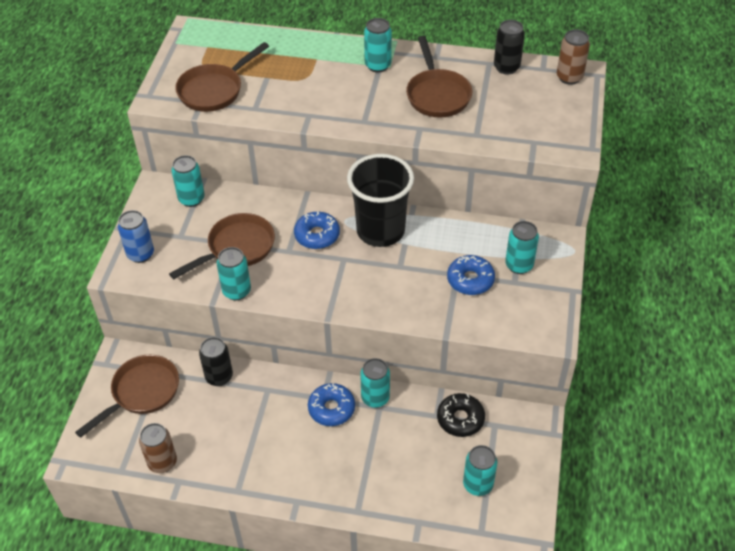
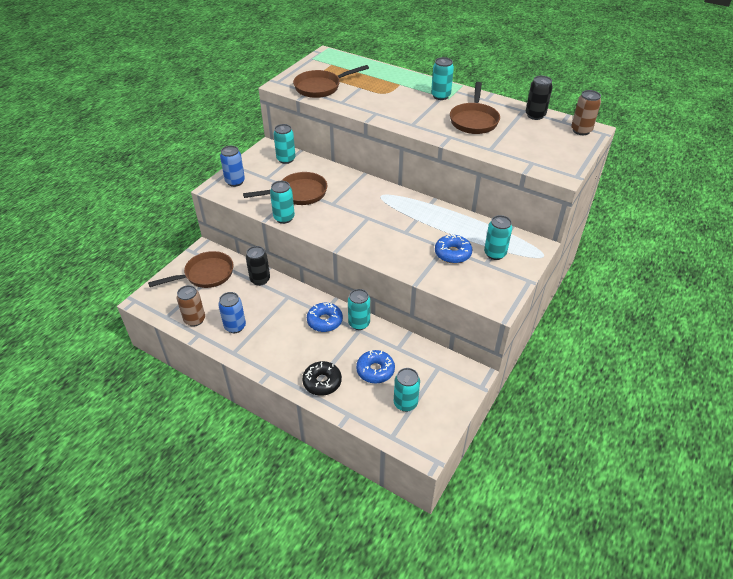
camera: 20 degrees right, 5 degrees down
(221, 454) = (235, 326): none -> blue can
(317, 235) = (357, 199): blue donut -> blue donut (375, 370)
(380, 231) = (403, 207): black cup -> none
(460, 419) = (414, 355): black donut -> black donut (322, 382)

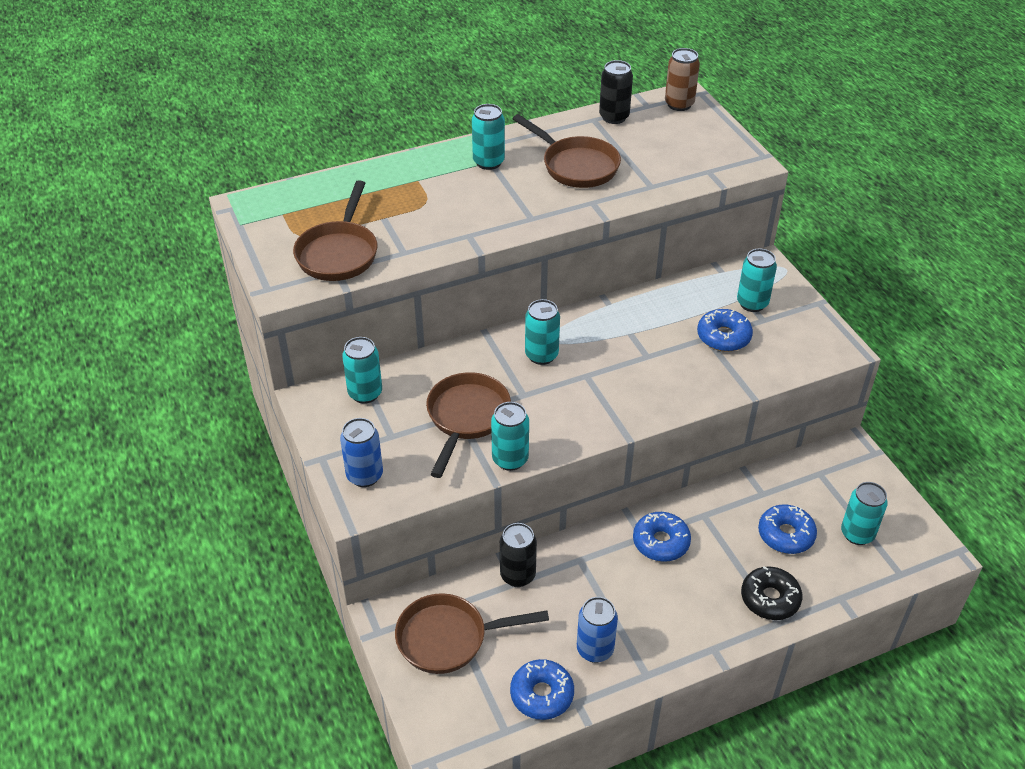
camera: 55 degrees left, 0 degrees up
(195, 320) = (542, 694): brown can -> blue donut
(205, 275) = (449, 638): brown pan -> brown pan turned 105 degrees counterclockwise
(359, 323) = (692, 509): turquoise can -> turquoise can (541, 355)

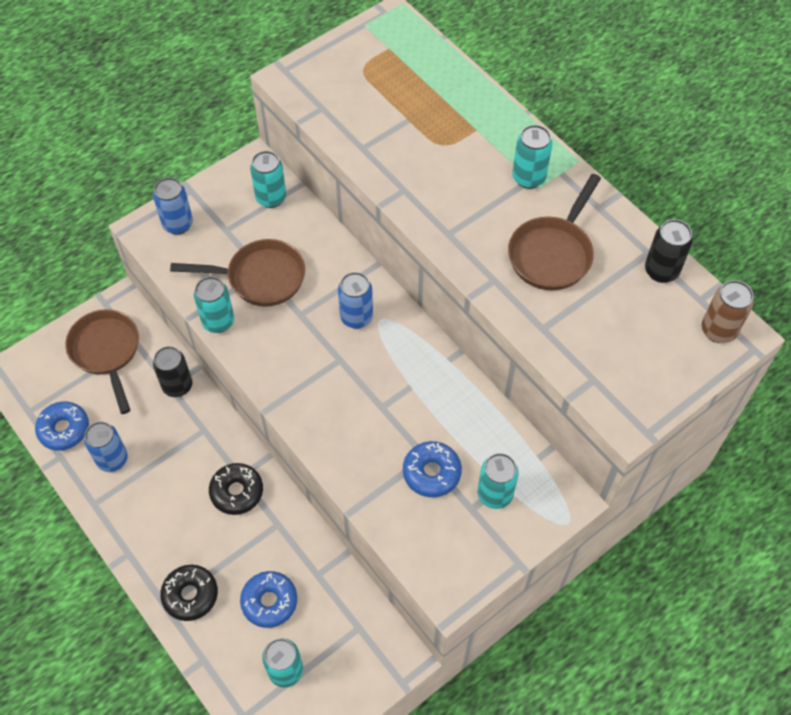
camera: 75 degrees right, 15 degrees up
(339, 253) = (346, 102): brown pan -> none
(541, 355) = (356, 317): turquoise can -> blue can
(661, 542) = (237, 492): blue donut -> black donut

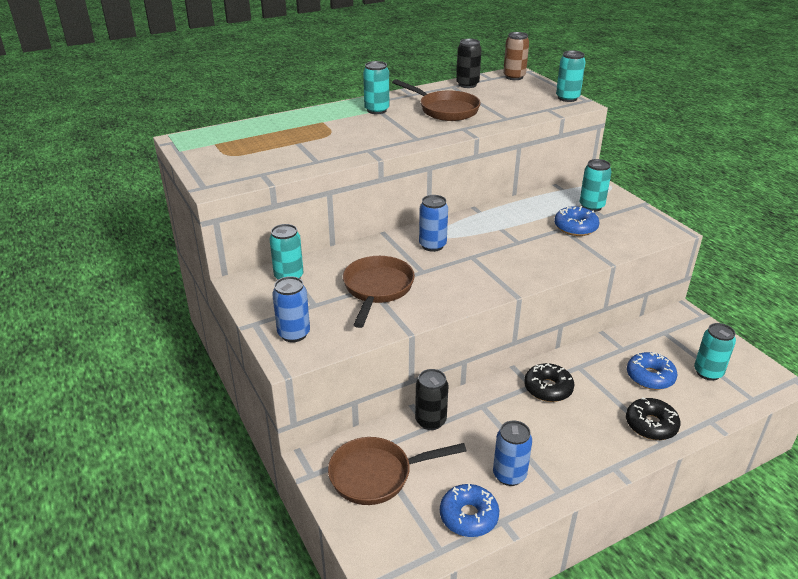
camera: 80 degrees left, 25 degrees down
(218, 322) = (419, 315): turquoise can -> turquoise can (567, 98)

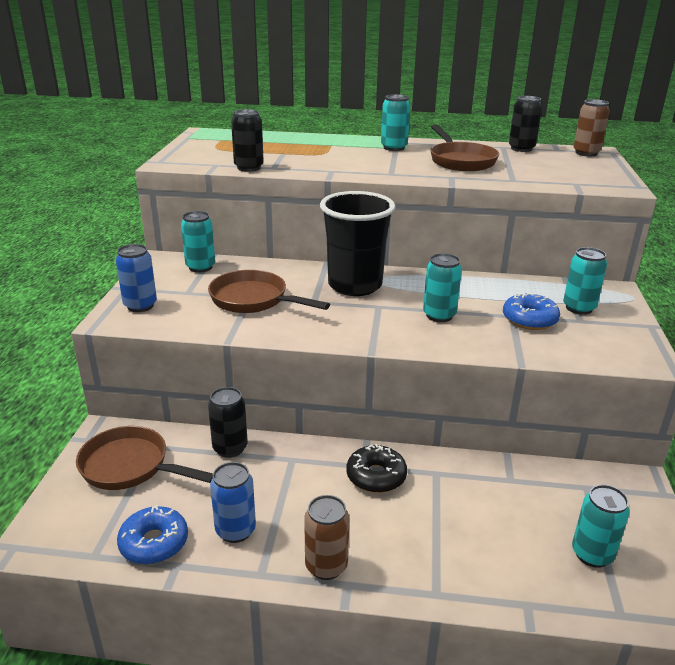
camera: 35 degrees right, 5 degrees down
(297, 168) = (249, 168): none -> black can
(377, 289) = (253, 300): brown pan -> brown pan turned 105 degrees counterclockwise
(432, 245) = (355, 285): blue can -> black cup
(567, 98) = (618, 180): turquoise can -> turquoise can (439, 315)
(589, 464) = (326, 566): none -> brown can
(650, 377) = (508, 522): blue donut -> none
(651, 425) = (445, 568): black donut -> none

